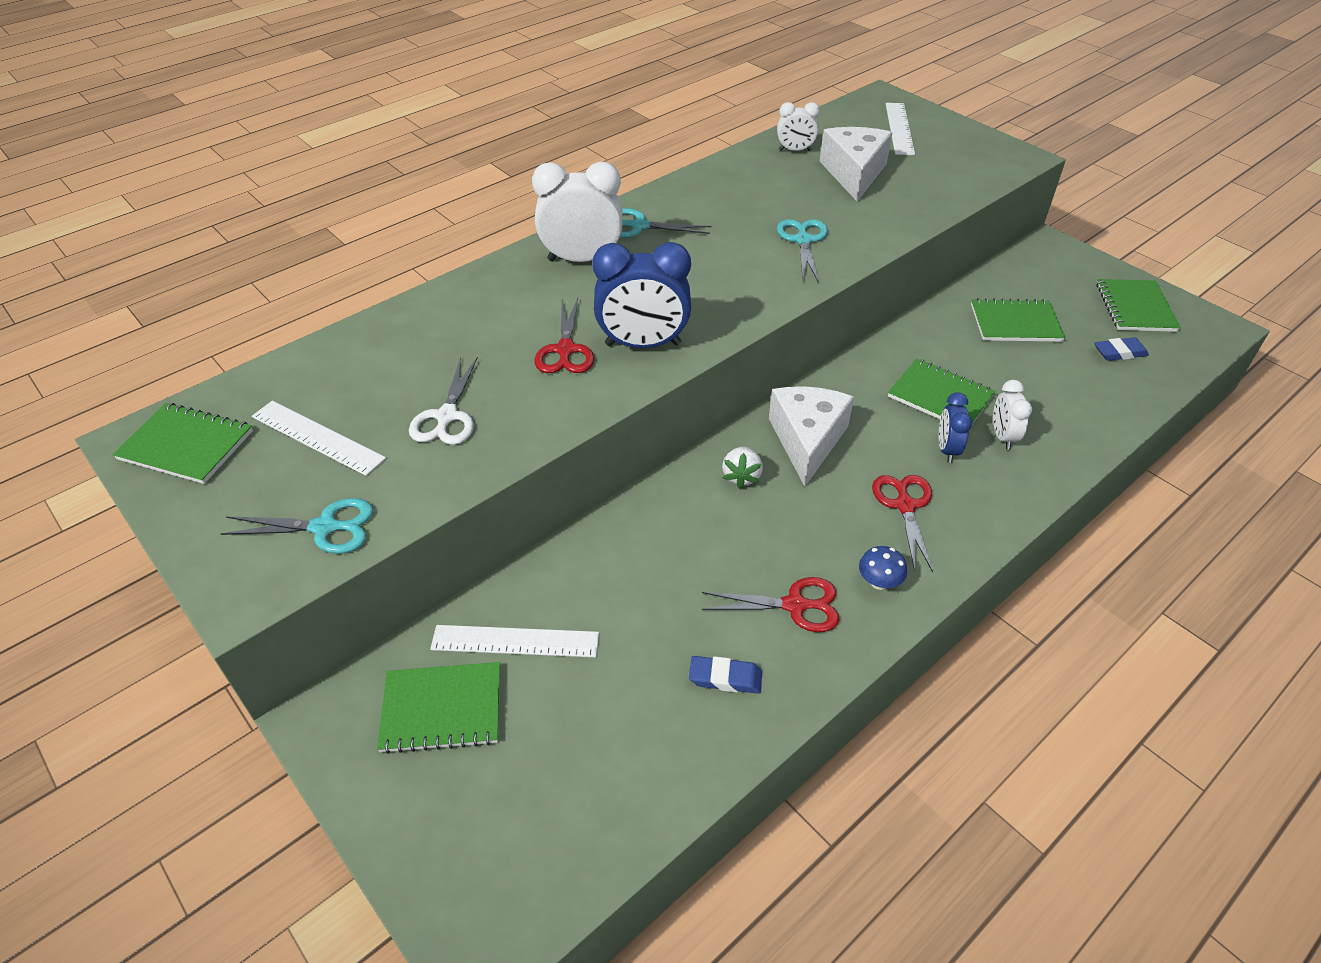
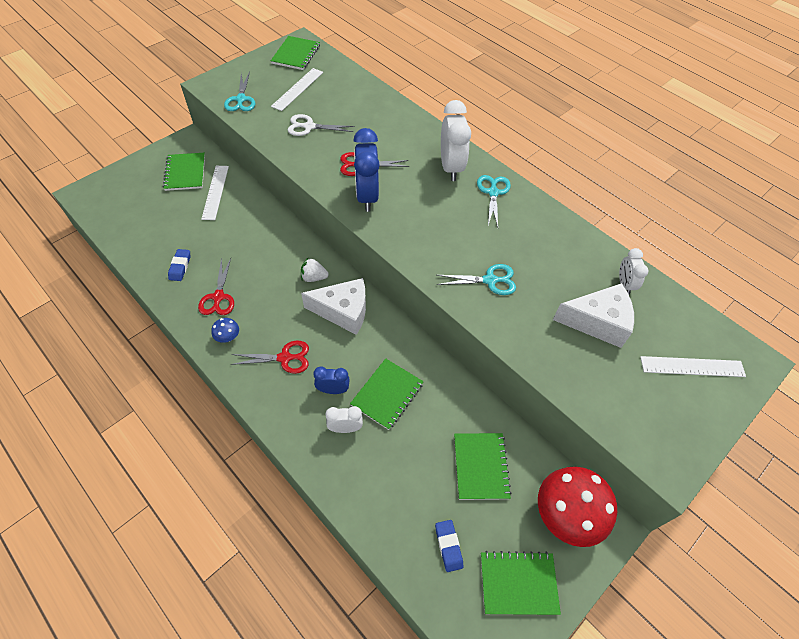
camera: 85 degrees right, 10 degrees up
(1049, 270) = (566, 515): none -> red mushroom

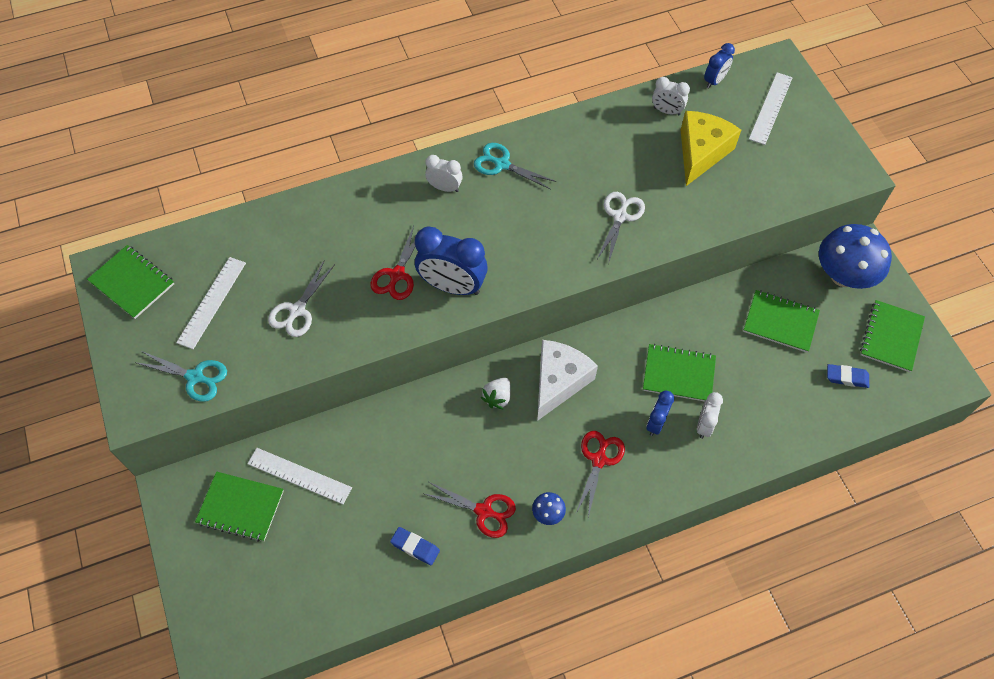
camera: 65 degrees left, 5 degrees up
(297, 89) = (212, 302): white ruler -> white ruler turned 60 degrees clockwise
(387, 394) = (678, 374): green notebook -> green notebook turned 45 degrees counterclockwise
(451, 167) = (444, 187): white clock -> white clock, size x0.55
(490, 280) = (620, 216): turquoise scissors -> white scissors
(566, 515) = (843, 275): red mushroom -> blue mushroom
(597, 322) = (701, 152): white cheese -> yellow cheese
(688, 312) = (714, 81): none -> blue clock

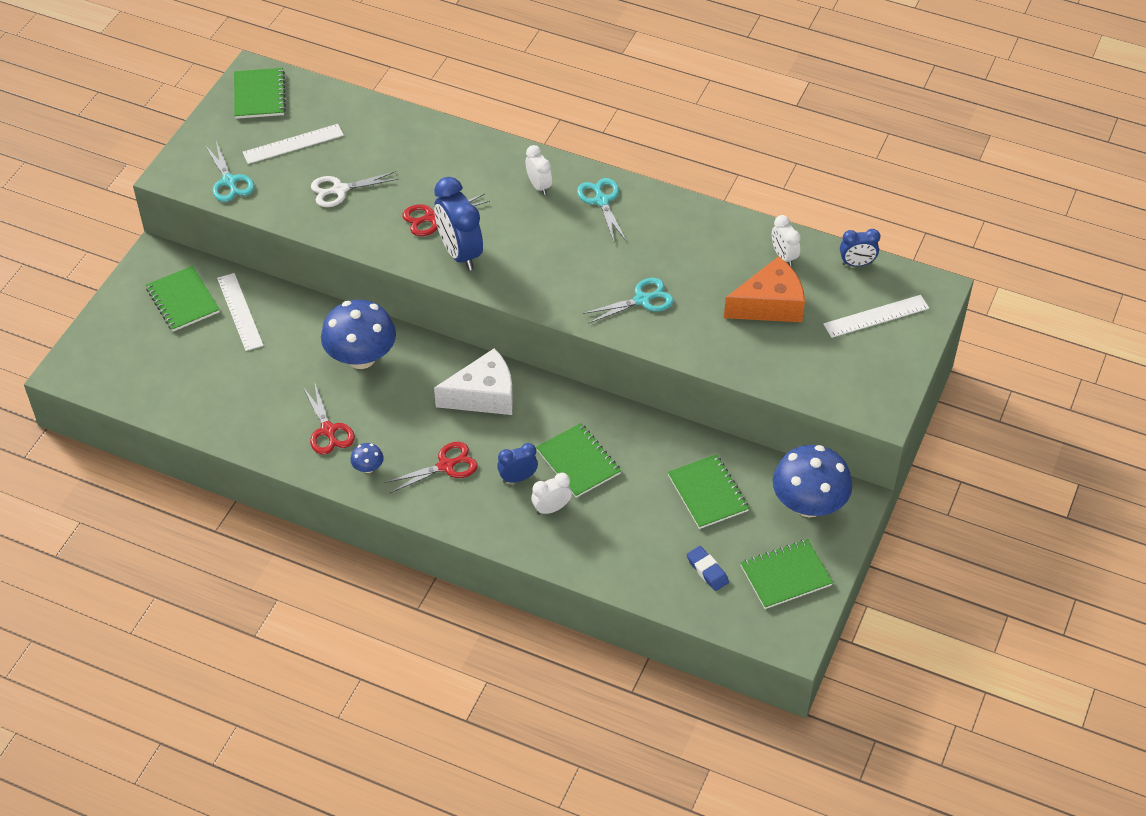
camera: 45 degrees right, 10 degrees down
(415, 547) = (258, 413): blue eraser -> none
(438, 430) = (361, 357): none -> blue mushroom
(497, 397) = (427, 371): white strawberry -> none
(620, 216) = (642, 300): white scissors -> turquoise scissors
(701, 152) = (769, 305): yellow cheese -> orange cheese

